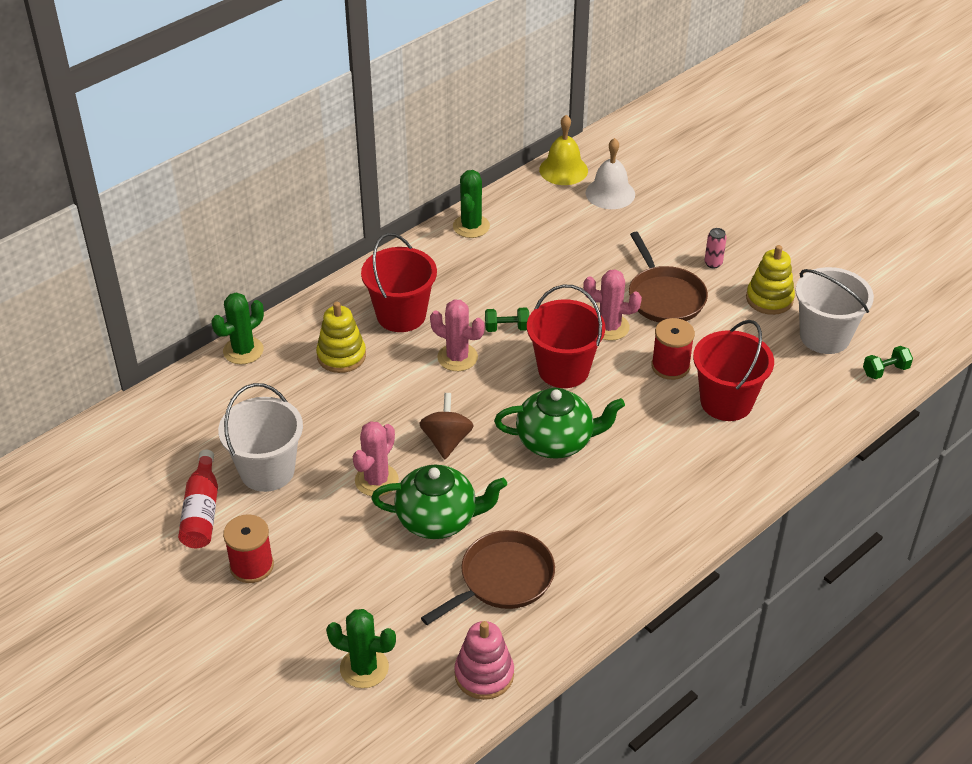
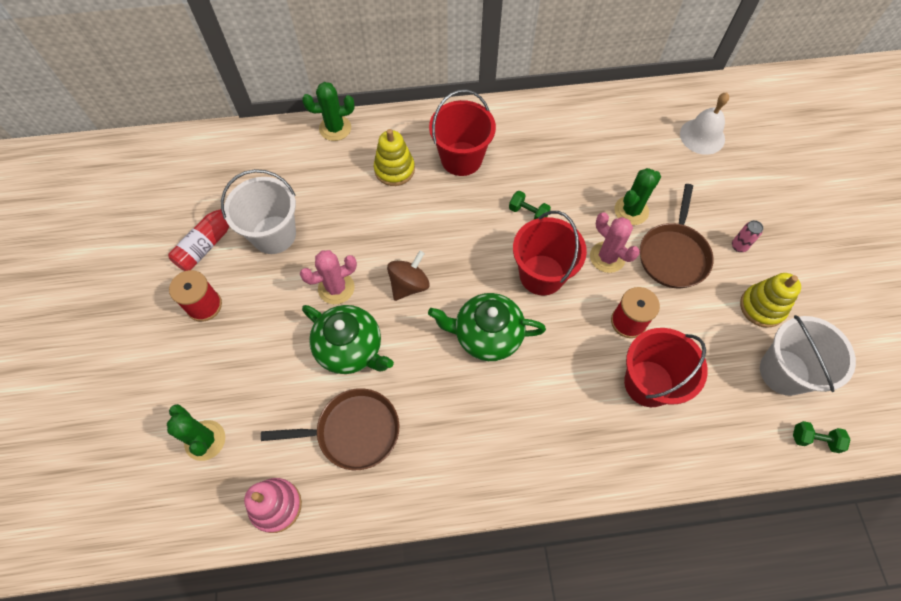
camera: 35 degrees right, 20 degrees up
(457, 357) = (472, 218): pink cactus -> none
(471, 226) = (571, 110): green cactus -> green cactus (631, 211)
(556, 441) = (486, 335): green teapot -> green teapot turned 150 degrees clockwise
(563, 170) = (680, 96): yellow bell -> none

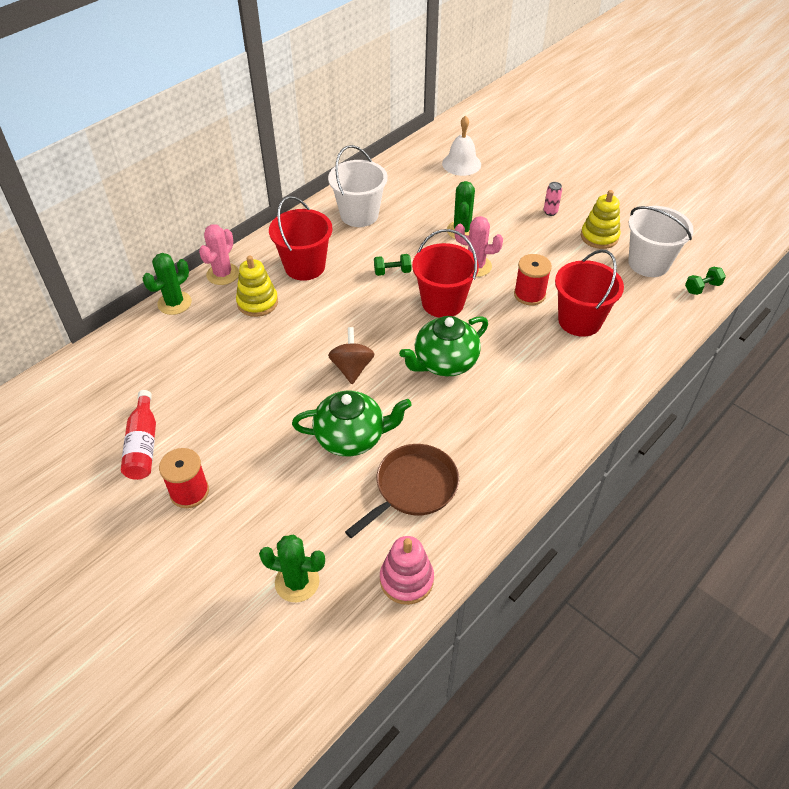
camera: 40 degrees left, 15 degrees down
(274, 234) = (199, 404): white bucket -> white bucket (359, 215)
(336, 288) = (295, 406): pink cactus -> pink cactus (223, 274)
(673, 255) = (516, 240): brown pan -> none

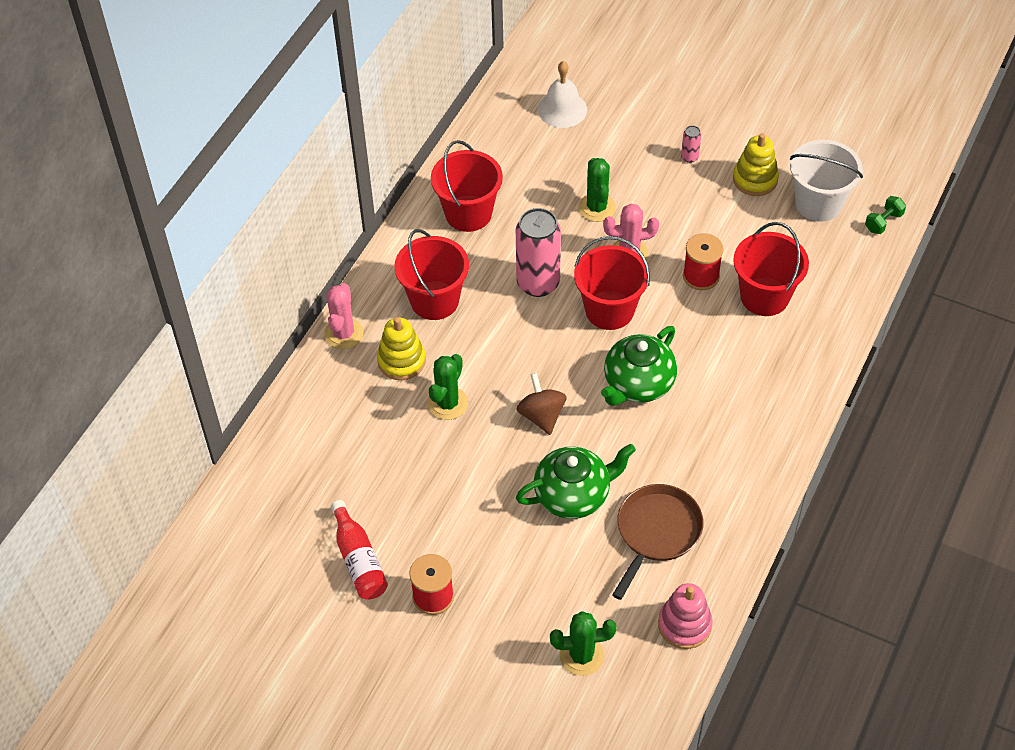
camera: 15 degrees left, 5 degrees up
(174, 303) = (306, 385): green cactus -> green cactus (447, 403)
(359, 215) = (468, 213): white bucket -> red bucket
(392, 272) = (538, 283): green dumbbell -> pink can

